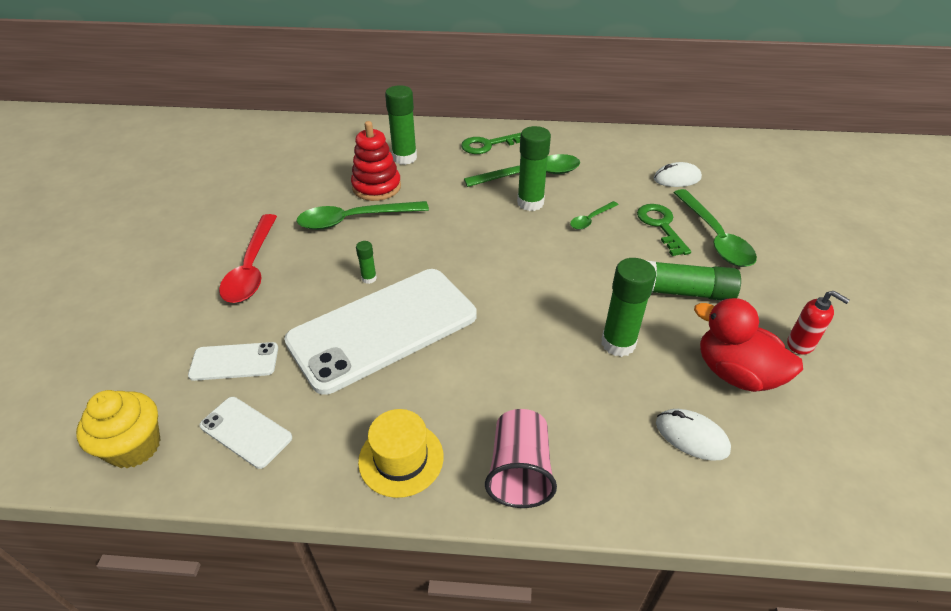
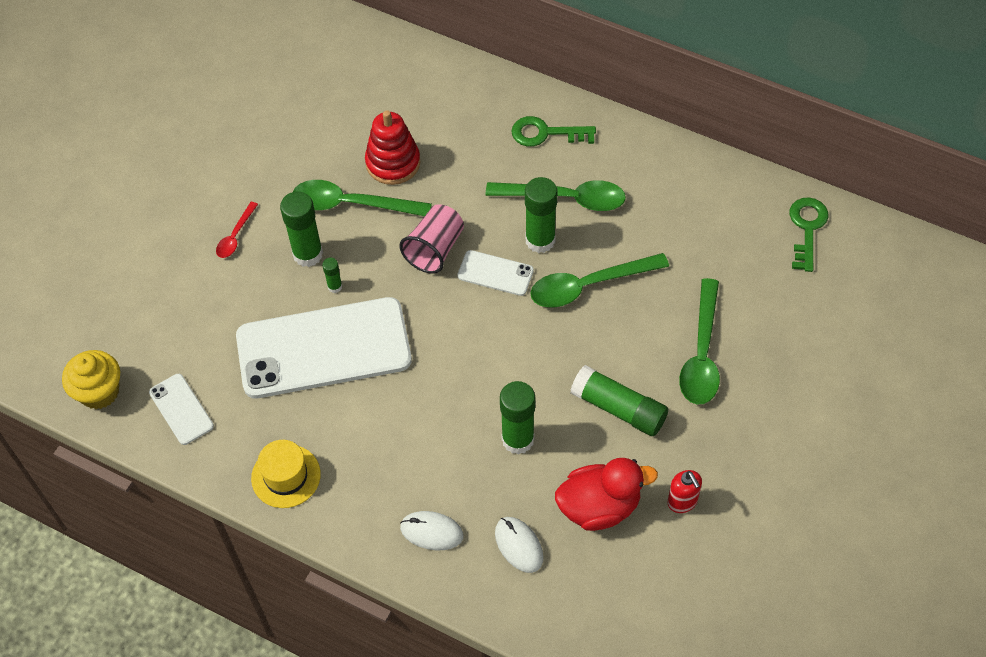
camera: 25 degrees right, 15 degrees up
(234, 361) = (191, 338): white phone -> white phone (495, 273)
(252, 268) = (235, 236): red spoon -> red spoon, size x0.52
(404, 158) = (442, 125): green glue stick -> green glue stick (308, 254)
(519, 471) = (368, 520): pink cup -> pink cup (435, 249)
(590, 219) = (589, 285): green spoon -> green spoon, size x1.93
(661, 226) = (656, 319): green key -> green key (807, 229)
(677, 178) = (725, 258): white mouse -> white mouse (431, 532)
(735, 373) = (599, 506): red duck -> red duck turned 105 degrees clockwise

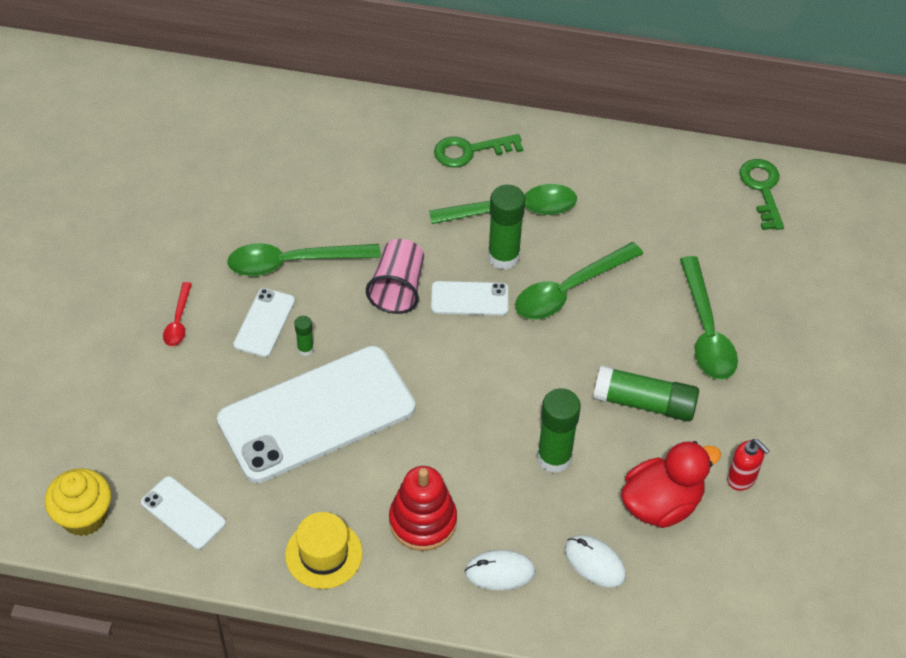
camera: 20 degrees left, 5 degrees down
(308, 254) = (264, 322): green glue stick -> white phone
(393, 163) = (322, 212): red stacking toy -> red stacking toy (423, 521)

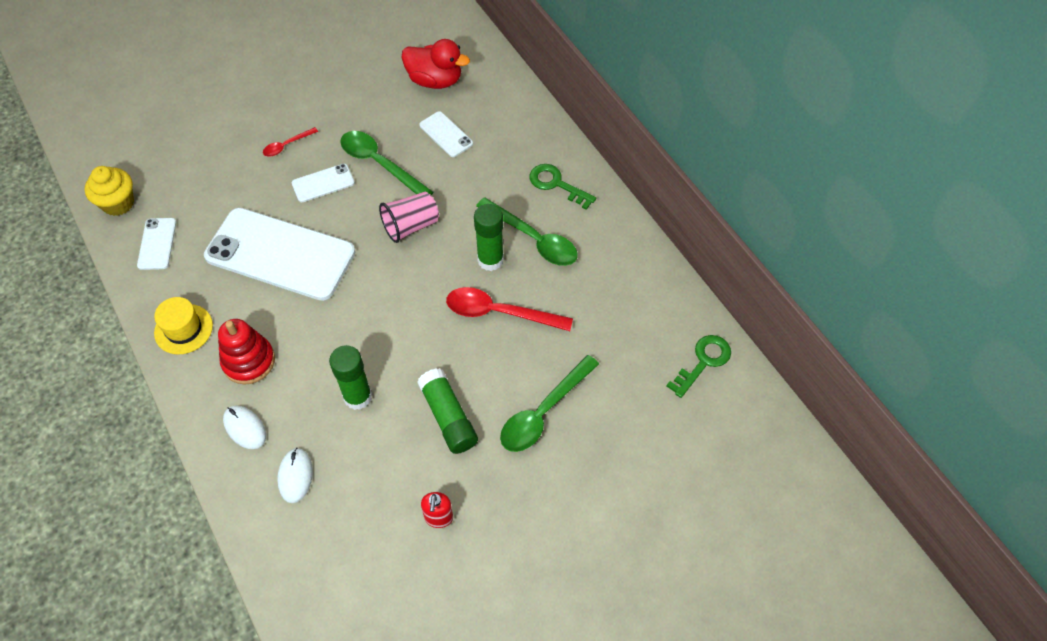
camera: 50 degrees right, 5 degrees up
(305, 349) = (322, 215): green glue stick -> none
(469, 298) = (439, 266): white phone -> white phone (446, 134)
(569, 290) = (499, 312): green spoon -> red spoon
(661, 504) = (375, 483): red duck -> red duck (435, 80)

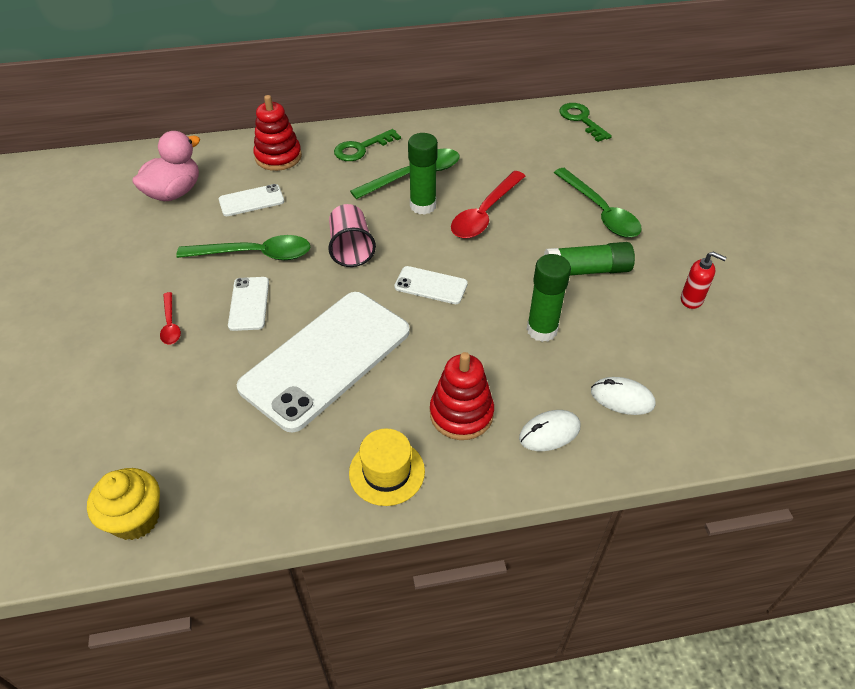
camera: 70 degrees left, 10 degrees down
(157, 244) = (236, 481): white phone -> white phone (431, 285)
(380, 164) = (255, 254): green spoon -> green spoon turned 150 degrees counterclockwise
(435, 80) = (174, 192): red duck -> pink duck
(514, 128) = (278, 157): none -> red stacking toy

